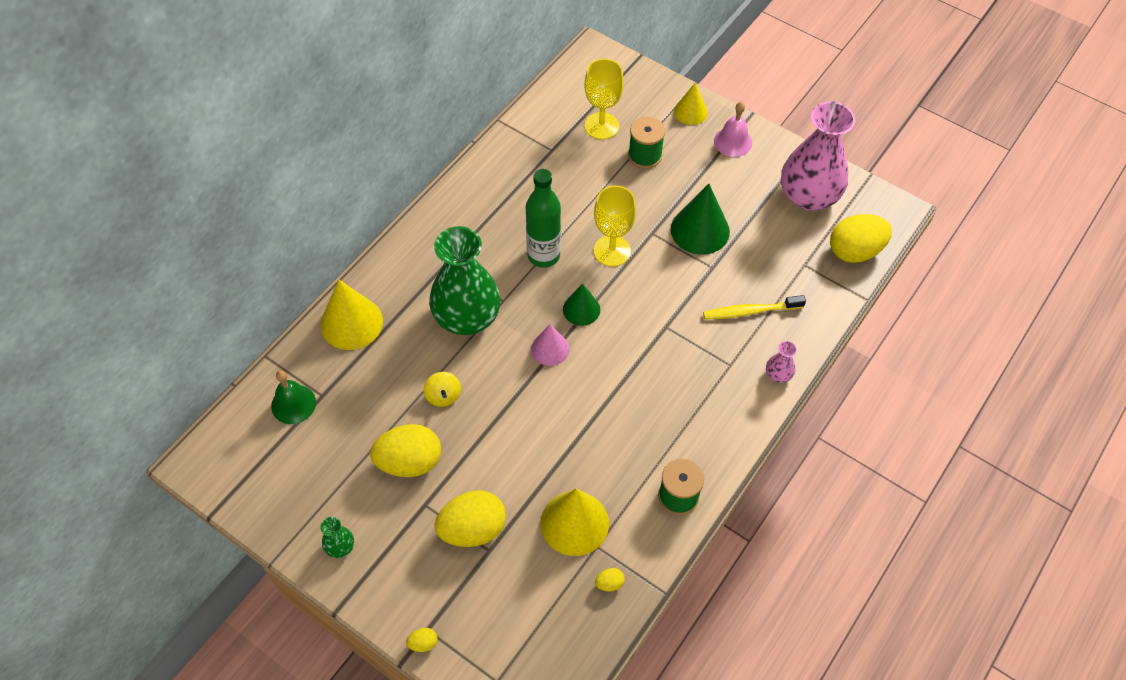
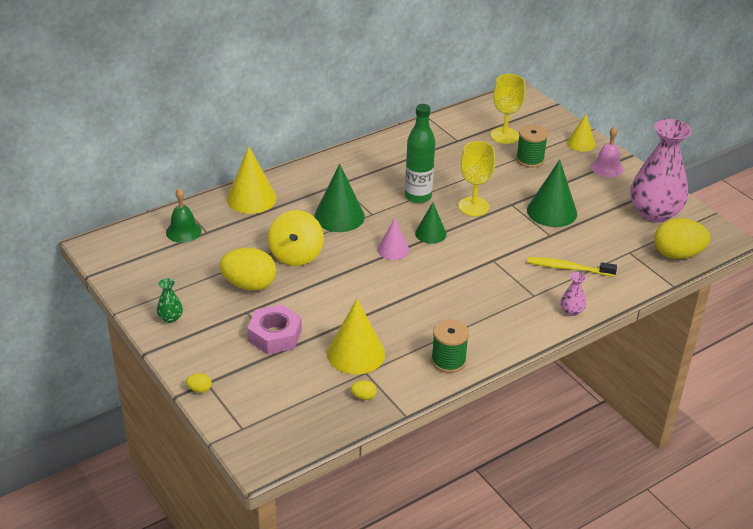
camera: 20 degrees right, 20 degrees down
(443, 396) = (296, 255): yellow spinning top -> yellow spinning top, size x1.82
(467, 317) = (339, 216): green vase -> green cone
(473, 529) = (275, 335): yellow egg -> pink nut

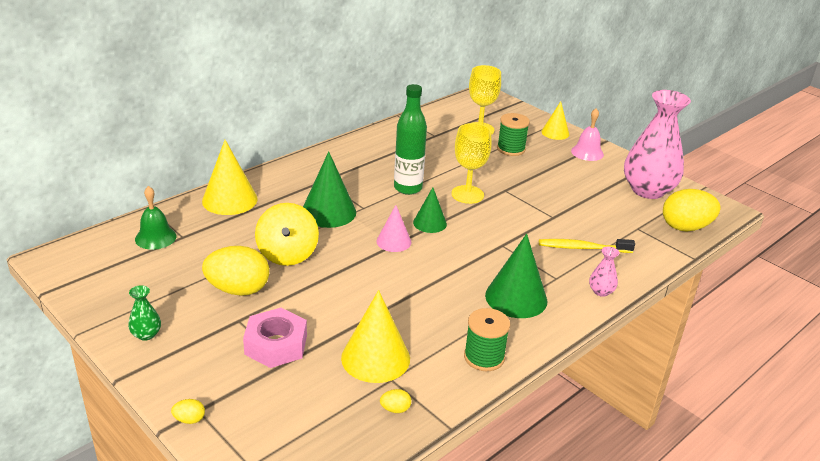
camera: 10 degrees left, 5 degrees down
(552, 211) = (547, 195): green cone -> green cone (516, 298)

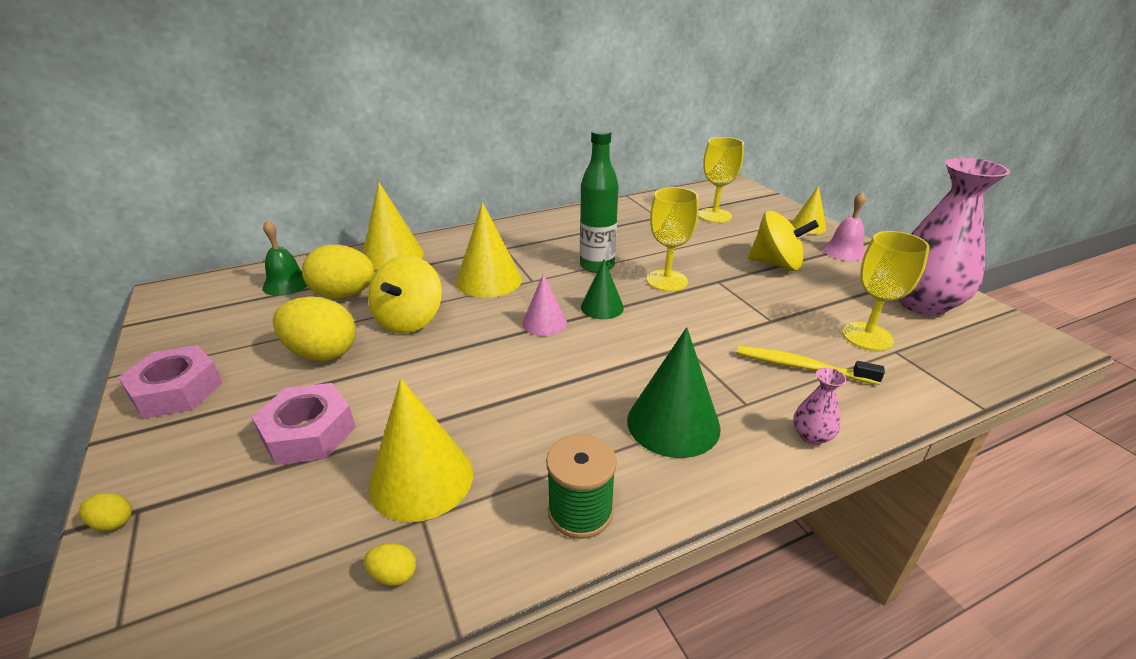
camera: 20 degrees right, 0 degrees up
(146, 334) = (176, 390): green vase -> pink nut
(328, 212) = (489, 280): green cone -> yellow cone
(511, 149) = (744, 238): green spool -> none
(542, 170) = (776, 264): none -> yellow spinning top
(618, 220) = (867, 336): none -> yellow goblet
(685, 227) = (975, 360): yellow egg -> yellow egg (344, 295)

